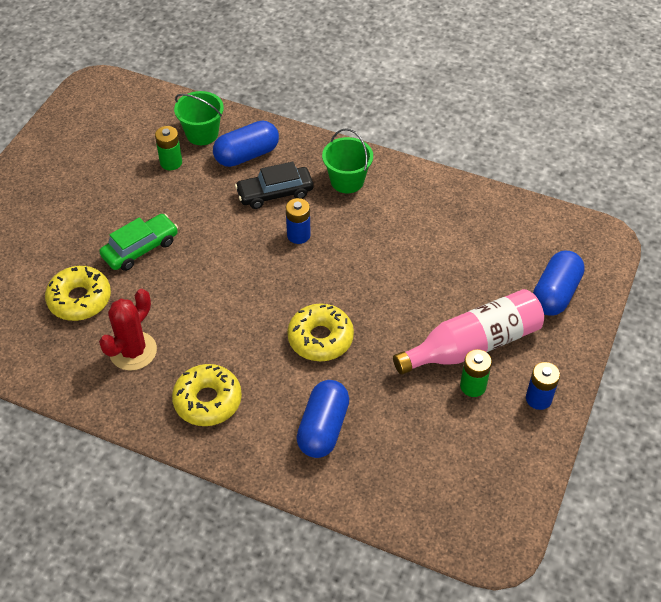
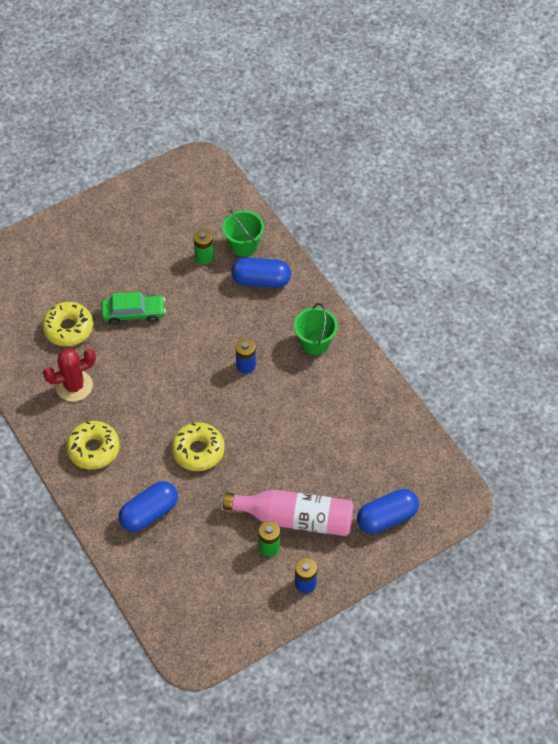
camera: 35 degrees right, 5 degrees up
(275, 193) = (256, 323): black car -> none

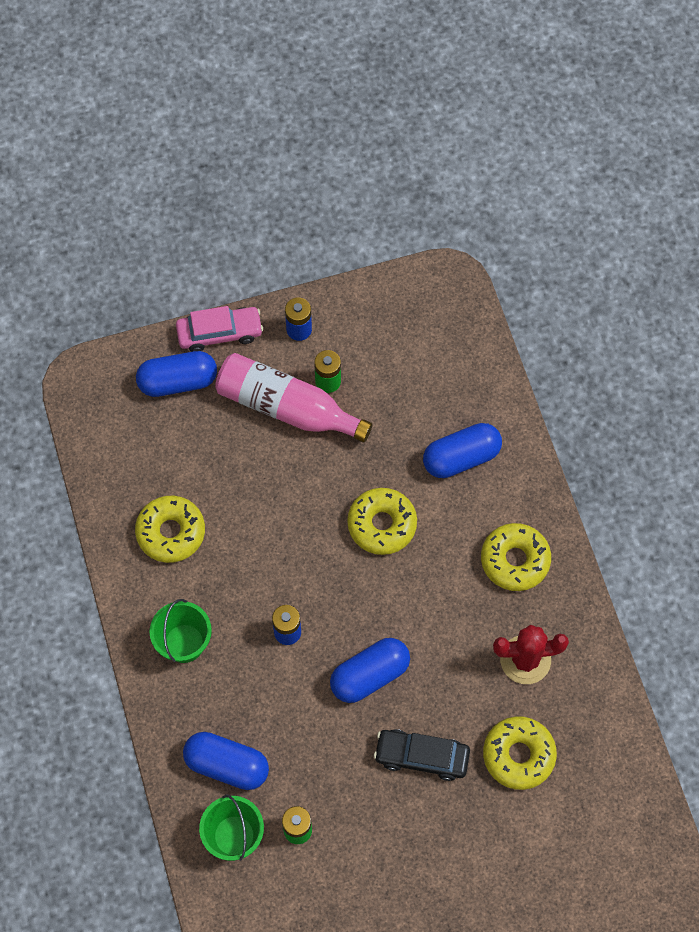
camera: 165 degrees left, 10 degrees up
(133, 313) = (421, 757): green car -> black car
(181, 352) = (369, 675): none -> blue capsule
(350, 409) = (171, 532): none -> yellow donut
(368, 564) = (220, 333): none -> pink car

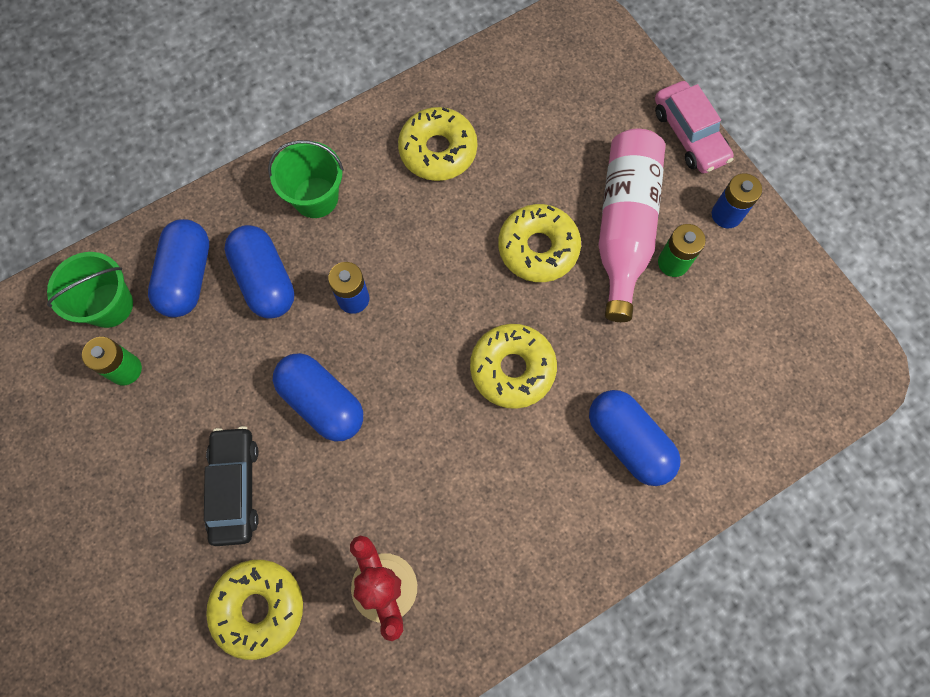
camera: 75 degrees right, 5 degrees up
(178, 382) = (615, 110): blue capsule -> blue capsule (265, 280)
(515, 560) = (512, 542): yellow donut -> yellow donut (538, 248)

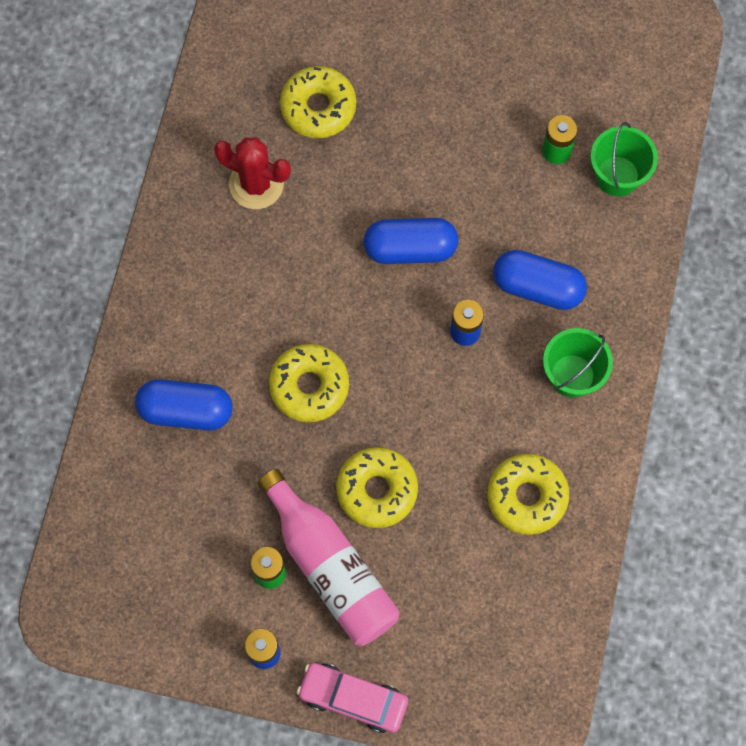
camera: 135 degrees right, 0 degrees up
(187, 277) = (591, 240): blue capsule -> none
(235, 488) = (406, 152): black car -> none

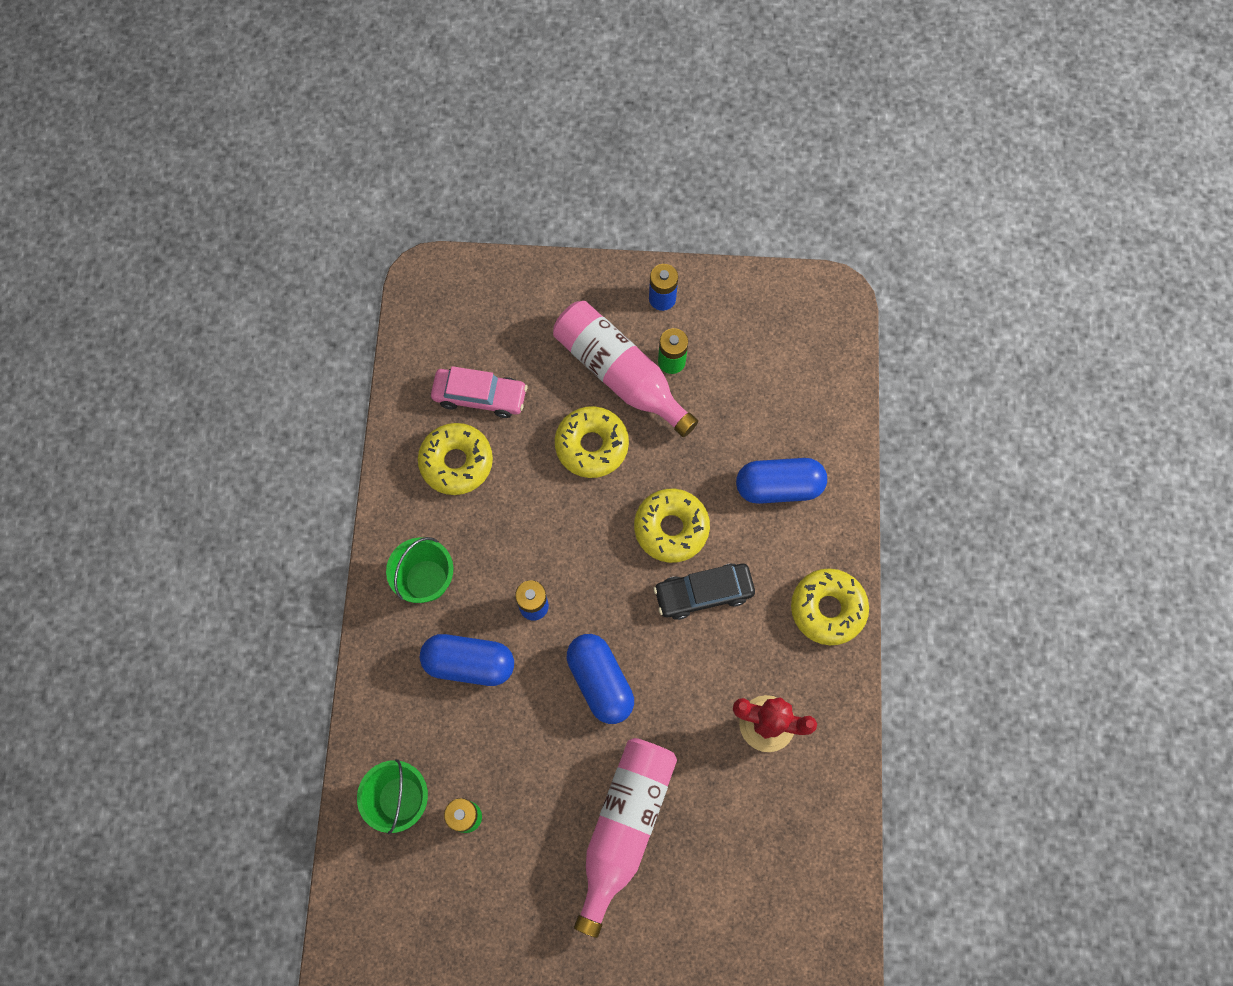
camera: 170 degrees right, 0 degrees up
(290, 315) = (703, 593): none -> black car
(318, 107) = (722, 823): yellow donut -> yellow donut (827, 609)
(353, 699) = (581, 276): pink car -> pink car (480, 396)
(410, 119) = (624, 827): none -> pink bottle
(410, 248) = (600, 681): blue capsule -> blue capsule turned 75 degrees clockwise

